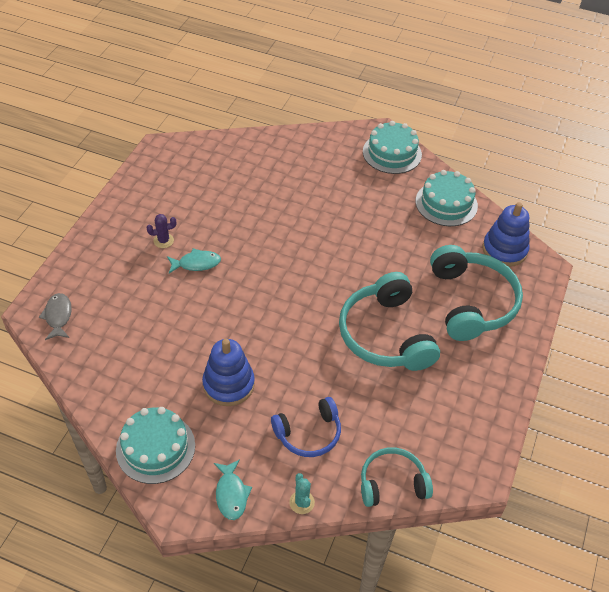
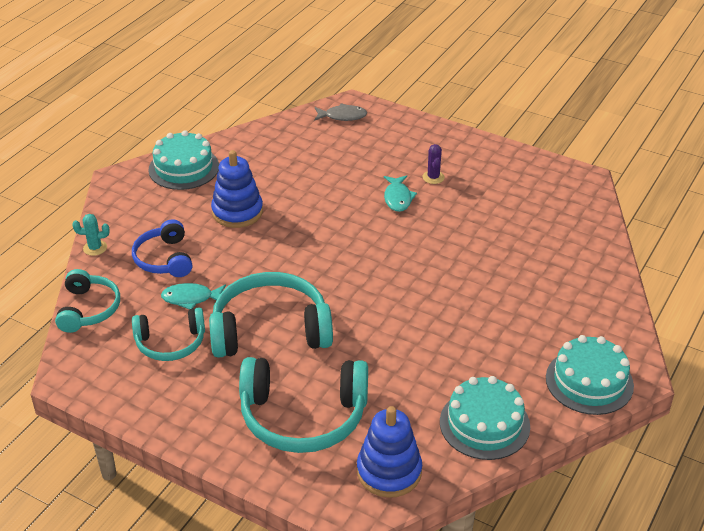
camera: 100 degrees right, 10 degrees down
(231, 494) = (121, 207): turquoise fish -> turquoise fish (191, 298)
(419, 404) = (170, 343): none -> turquoise headphones

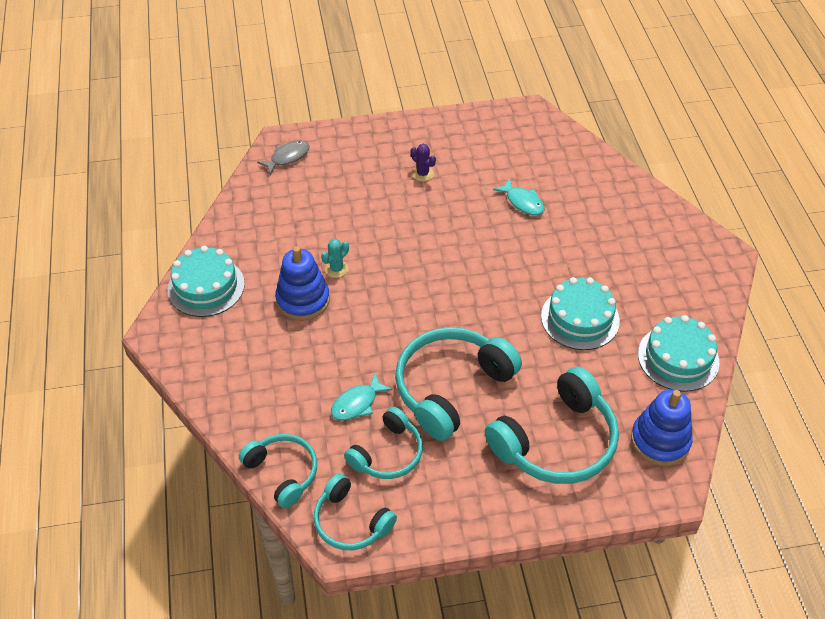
camera: 40 degrees left, 10 degrees up
(92, 368) = (351, 522): none -> turquoise headphones
(95, 248) = (218, 413): turquoise cactus -> turquoise cactus (336, 269)
(164, 259) = (292, 383): blue headphones -> none
(398, 198) = (416, 209): turquoise fish -> turquoise fish (523, 202)
(589, 381) = (705, 278): turquoise cake -> turquoise cake (580, 318)

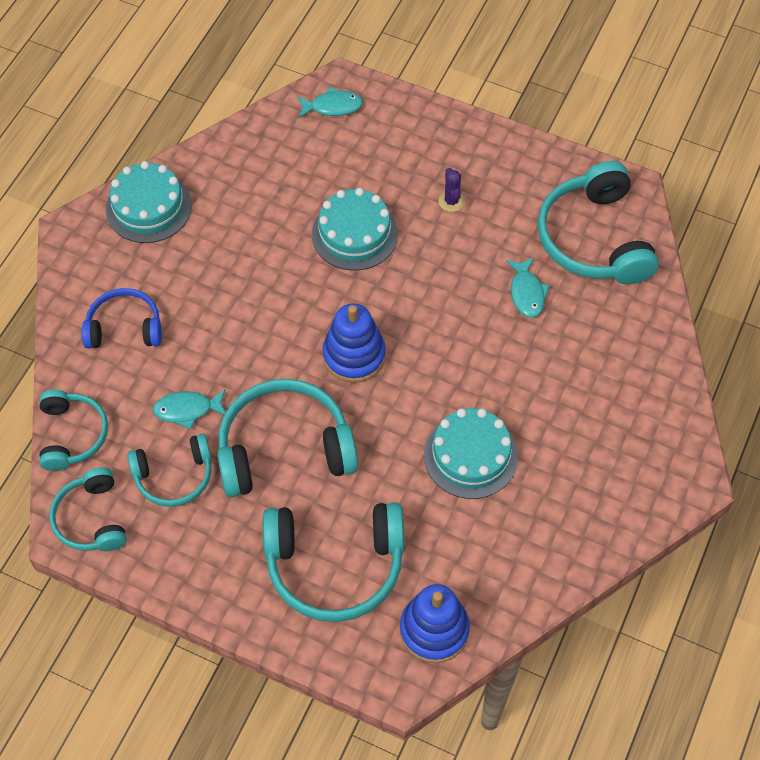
camera: 35 degrees right, 10 degrees up
(259, 375) = (124, 327): none -> blue headphones
(287, 157) = (332, 106): grey fish -> turquoise fish
(303, 300) = (223, 274): blue stacking toy -> blue stacking toy (354, 355)
(336, 269) = (280, 259): turquoise cactus -> none
(534, 150) = (594, 239): none -> turquoise headphones
(678, 358) = (532, 559): turquoise cake -> turquoise cake (354, 234)

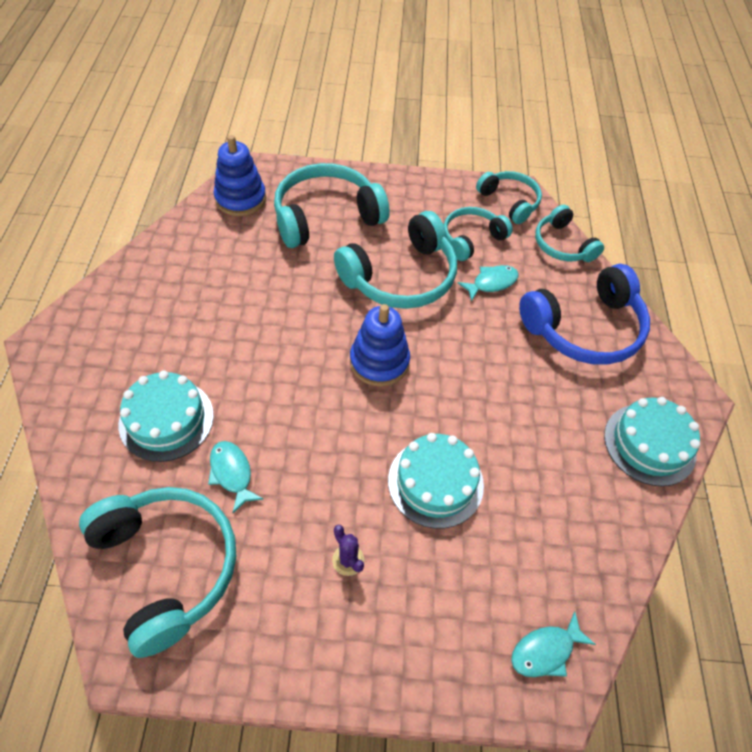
camera: 155 degrees right, 5 degrees down
(124, 327) = (584, 328): blue headphones -> blue headphones, size x1.68
(470, 455) = (247, 311): turquoise cake -> turquoise cake (166, 419)

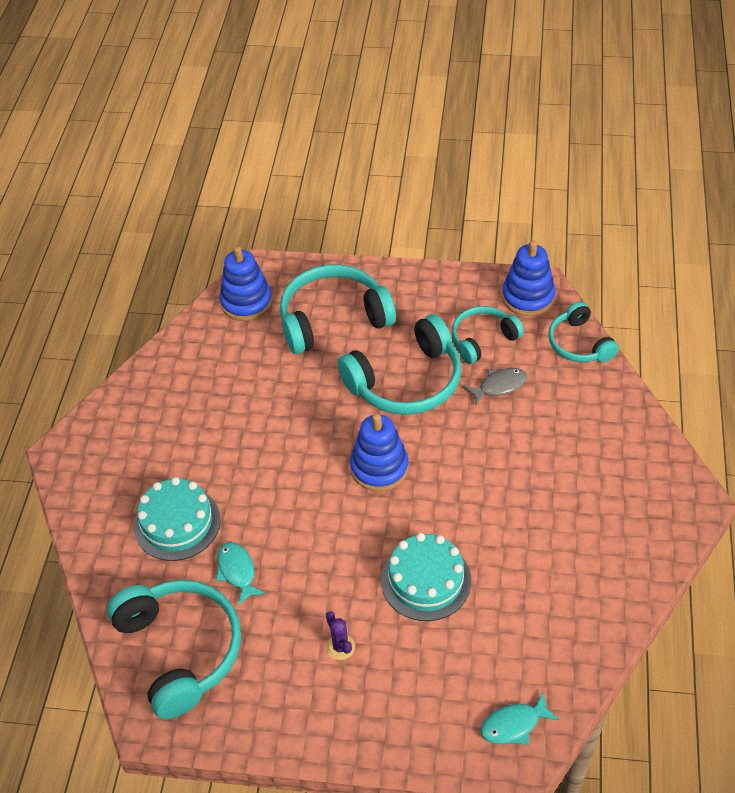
camera: 10 degrees right, 5 degrees down
(491, 283) = (499, 386): turquoise fish -> grey fish
(509, 202) = (528, 297): turquoise headphones -> blue stacking toy
(584, 328) = (591, 432): blue headphones -> none
(649, 444) = (640, 545): turquoise cake -> none

